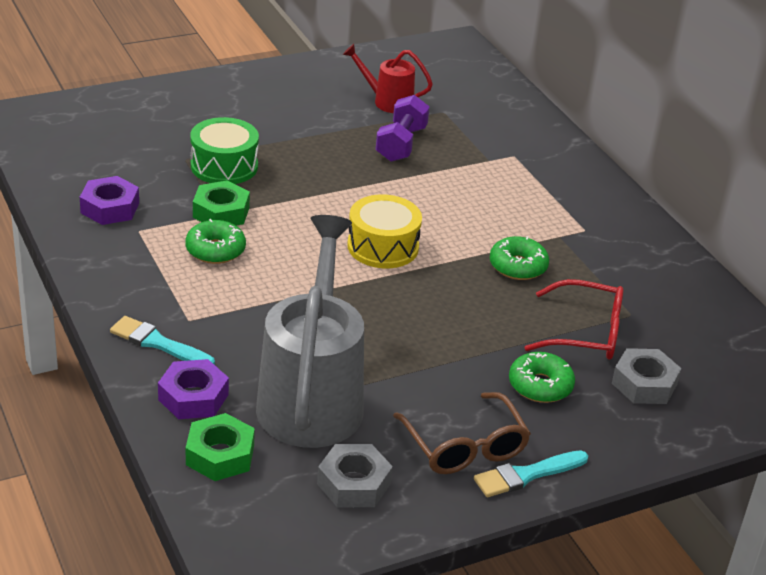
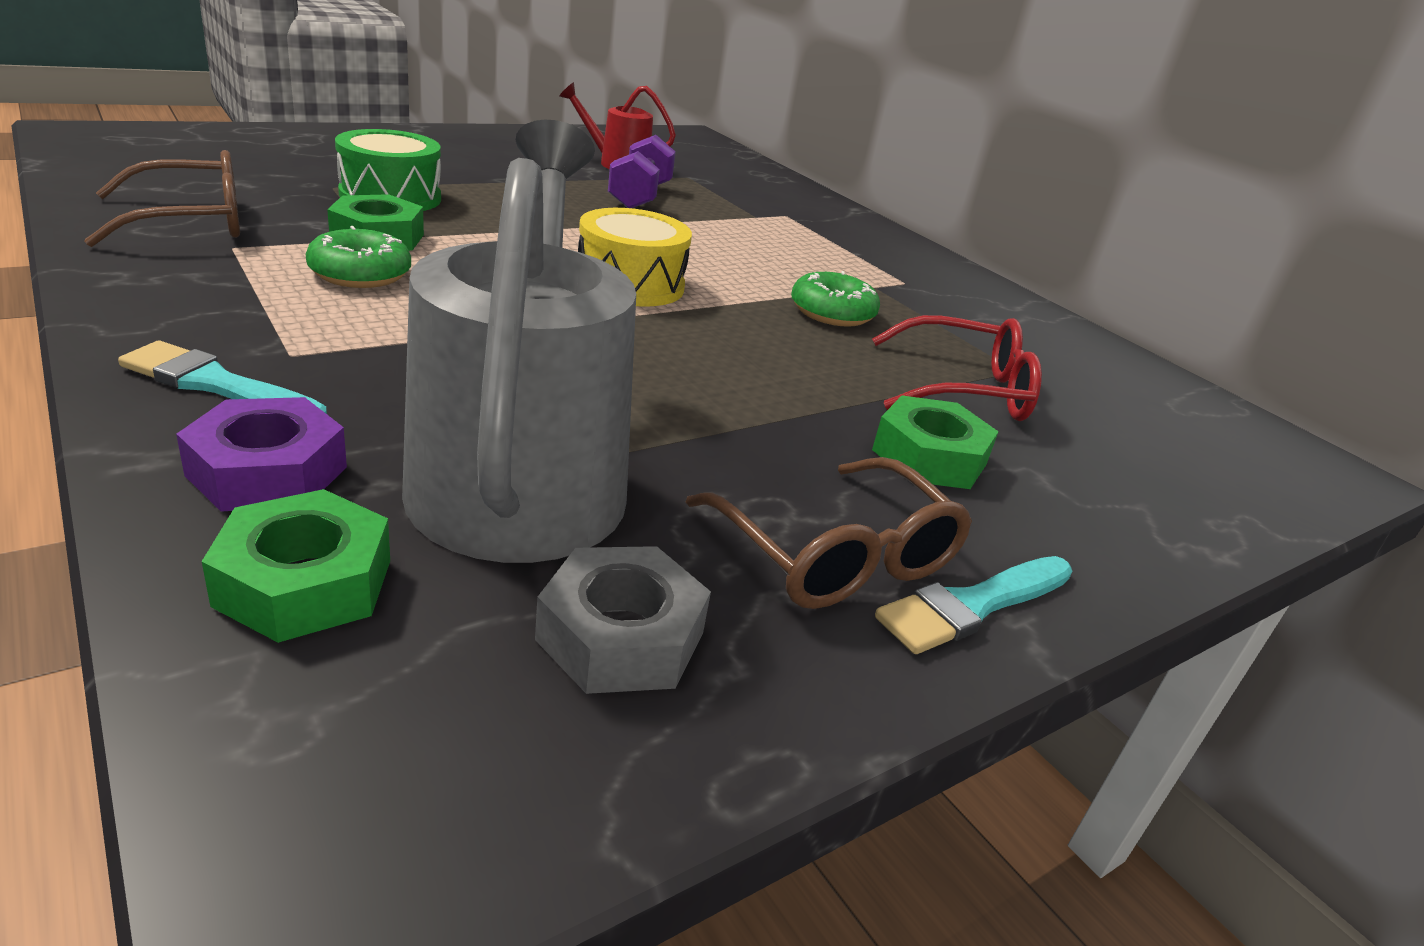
camera: 10 degrees left, 5 degrees down
(110, 208) = (191, 222): purple nut -> brown glasses
(540, 385) = (929, 457): green donut -> green nut
(644, 384) = (1088, 455): grey nut -> none

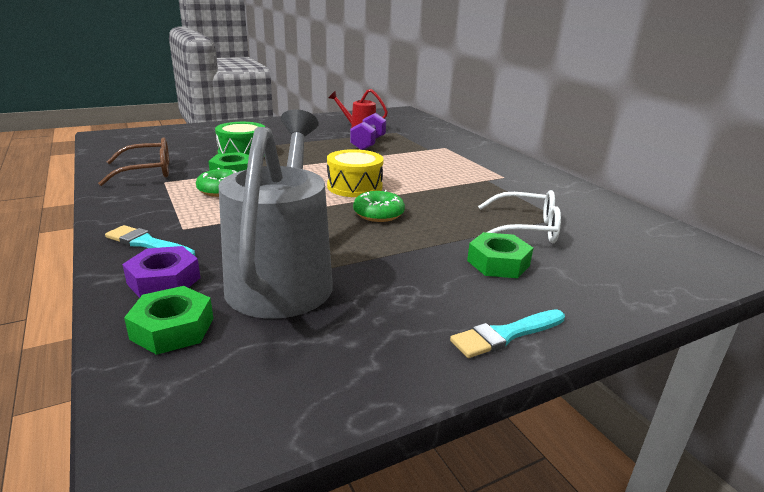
camera: 10 degrees right, 5 degrees down
(620, 636) = (317, 350): grey nut -> none
(832, 313) = (460, 194): green donut -> green donut (378, 214)
(836, 555) = (436, 312): brown glasses -> none
(964, 389) = (526, 229): red glasses -> white glasses

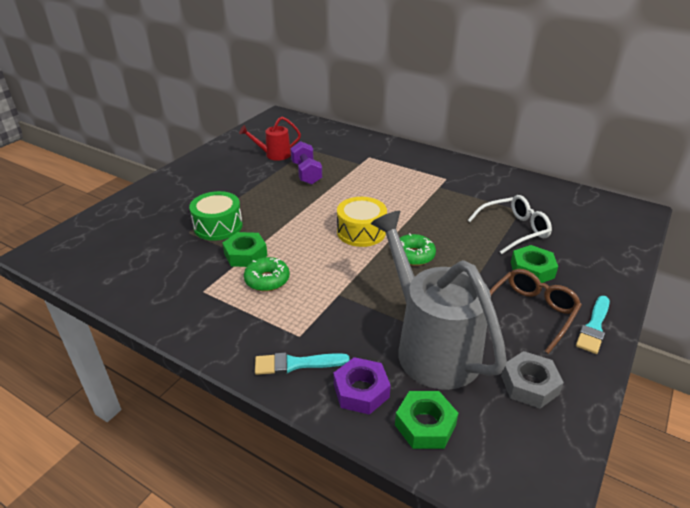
camera: 30 degrees left, 10 degrees up
(147, 171) = (167, 285): brown glasses -> brown glasses (531, 312)
(336, 348) = (529, 385): none -> grey nut

